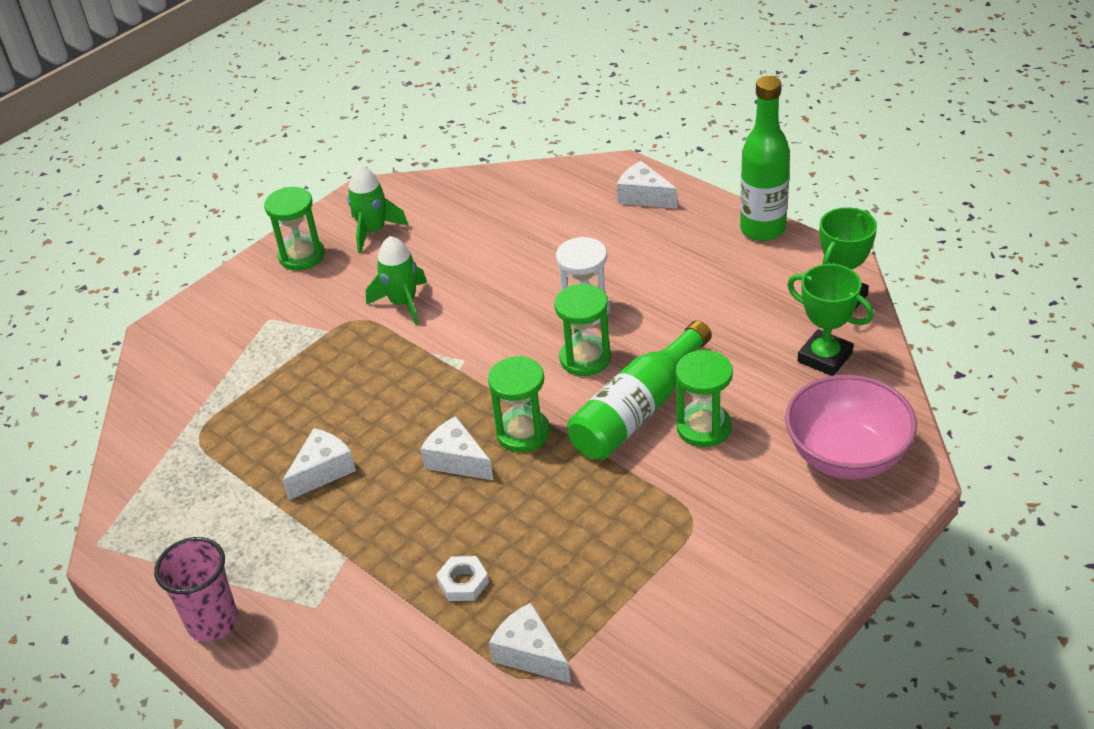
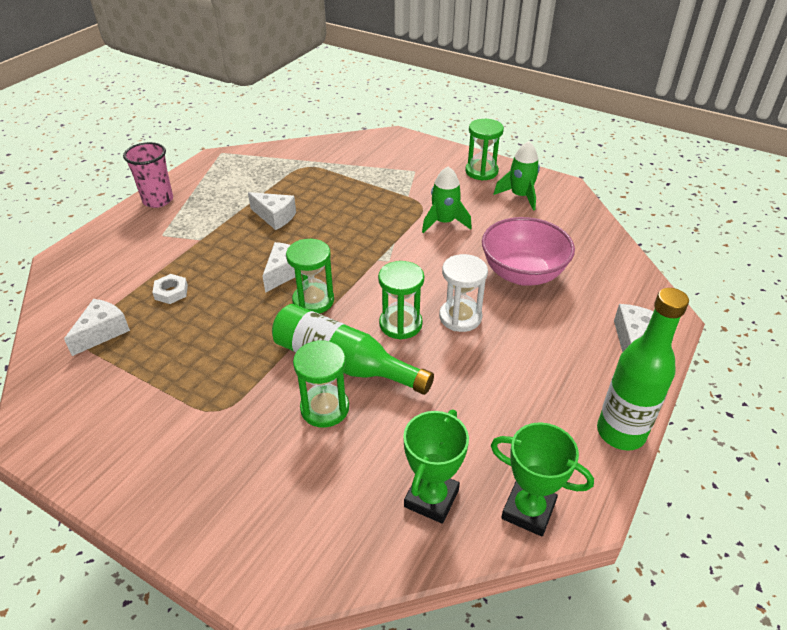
camera: 75 degrees right, 0 degrees up
(846, 456) = (291, 523): pink bowl -> pink bowl (522, 274)

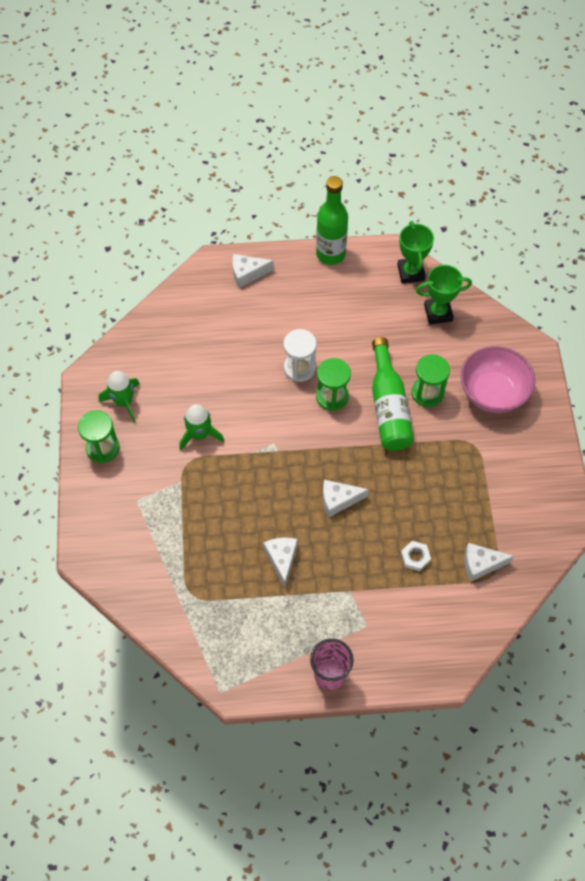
camera: 125 degrees left, 20 degrees up
(313, 300) = (351, 461): green hourglass -> none
(522, 274) = (227, 355): pink bowl -> pink bowl (492, 393)

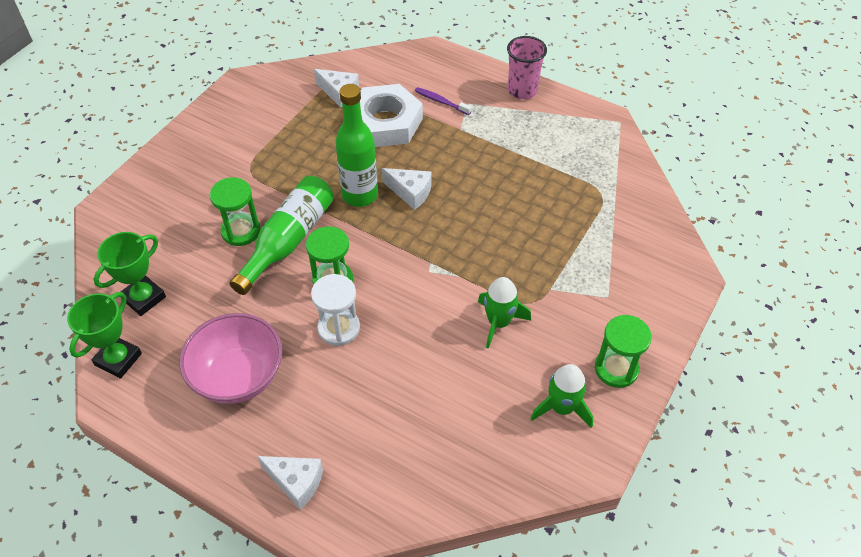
camera: 145 degrees left, 10 degrees down
(282, 559) = (500, 177): white cheese -> none
(330, 254) = (176, 442): green bottle -> green bottle (360, 195)
(389, 612) = (441, 101): none -> purple toothbrush
(415, 557) = (385, 122): white nut -> white nut, size x2.47
(438, 313) = (143, 298): green trophy -> green trophy turned 75 degrees counterclockwise
(492, 393) = (184, 198): pink bowl -> pink bowl (238, 376)

